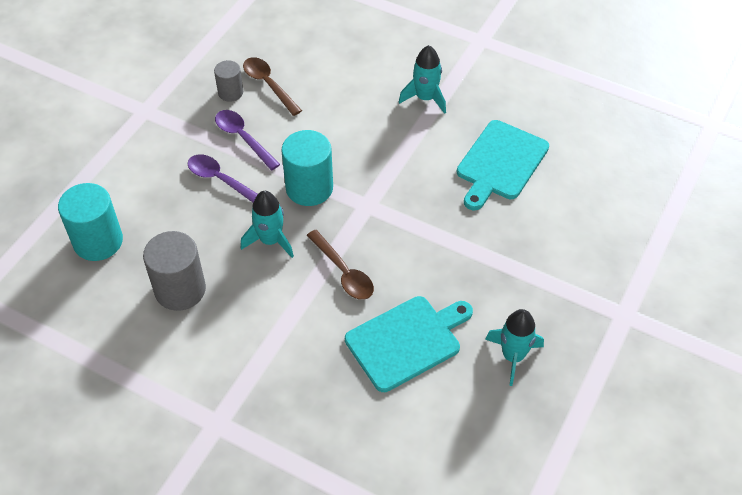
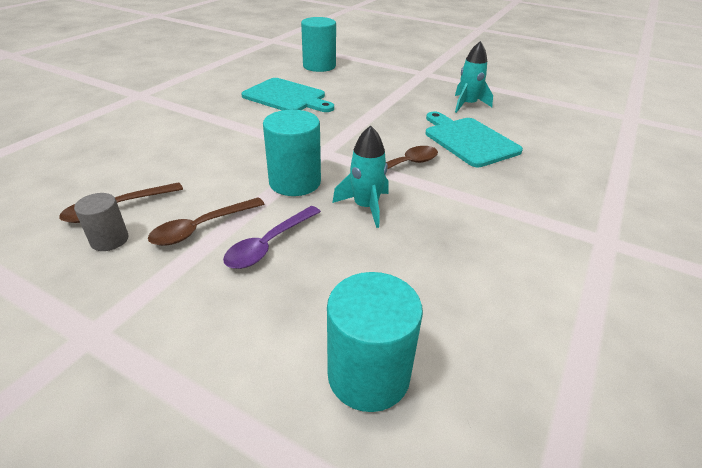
camera: 90 degrees left, 15 degrees down
(180, 289) = (444, 275): grey cylinder -> none
(243, 138) = (202, 228): purple spoon -> brown spoon
(425, 98) = (197, 120): turquoise rocket -> none
(616, 187) = (319, 66): none -> turquoise cylinder

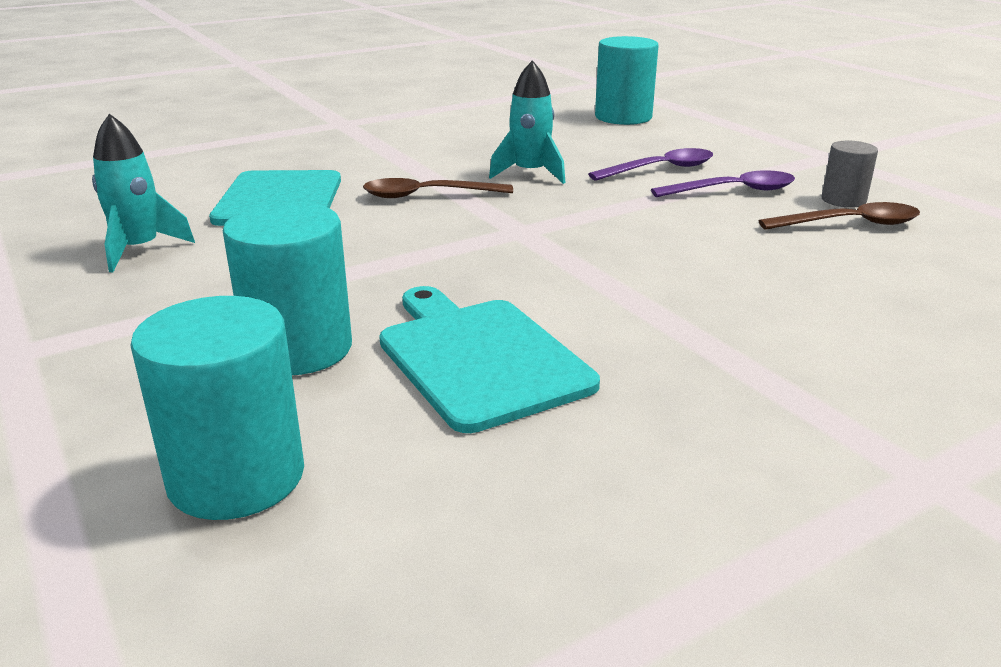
camera: 150 degrees left, 10 degrees down
(202, 228) = (733, 191): brown spoon -> purple spoon
(295, 182) = (595, 206): turquoise cylinder -> turquoise cylinder (298, 349)

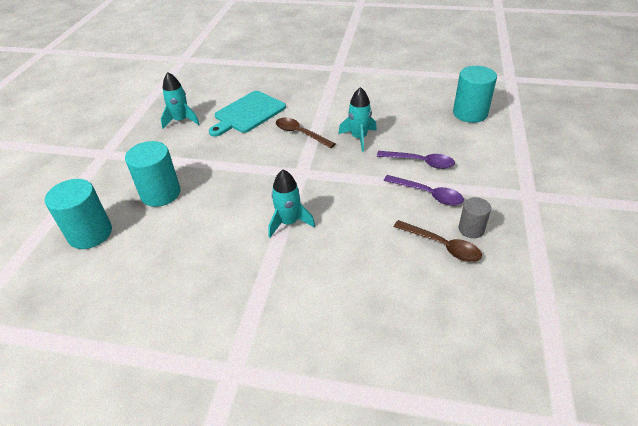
camera: 45 degrees right, 15 degrees up
(479, 358) = (196, 229): turquoise cutting board -> none
(621, 283) = (289, 222): none -> turquoise rocket

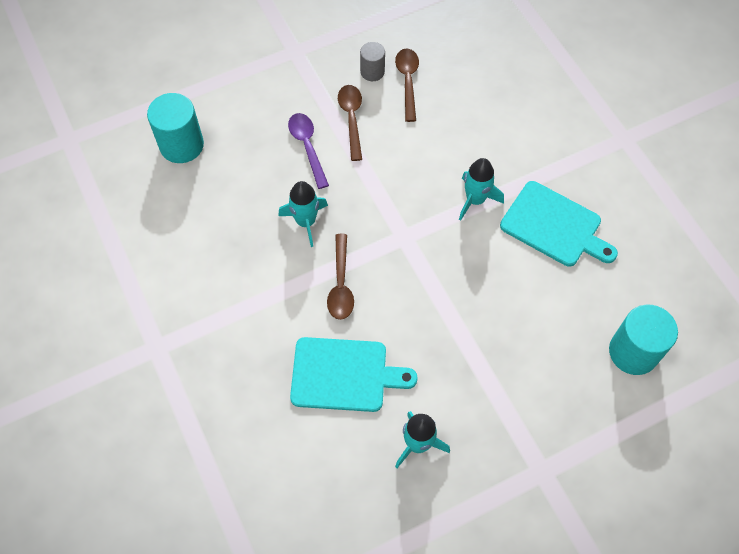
camera: 130 degrees left, 20 degrees up
(160, 193) = (539, 341): turquoise cylinder -> none
(217, 254) = (554, 226): none -> turquoise cutting board
(428, 194) = (351, 119): purple spoon -> brown spoon

